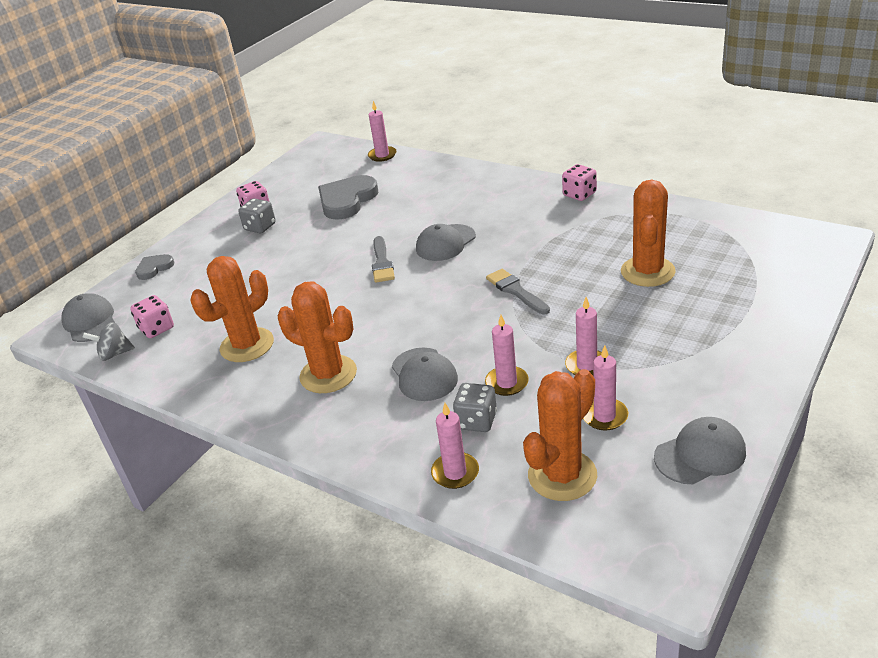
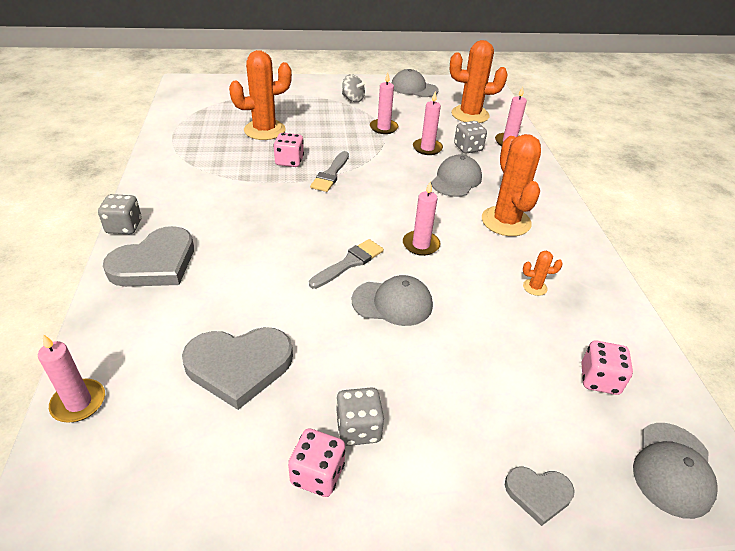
camera: 135 degrees left, 5 degrees up
(114, 354) = (661, 386): grey spinning top -> grey spinning top (353, 99)
(247, 345) = (535, 287): orange cactus -> orange cactus, size x0.43
(445, 243) = (287, 236): grey cap -> grey cap (392, 303)
(473, 185) = (155, 263): none -> grey heart
(531, 178) = (124, 227): none -> grey dice
(579, 194) = (153, 187): pink dice -> pink dice (289, 161)
(604, 416) = (417, 114): pink candle -> pink candle (421, 245)

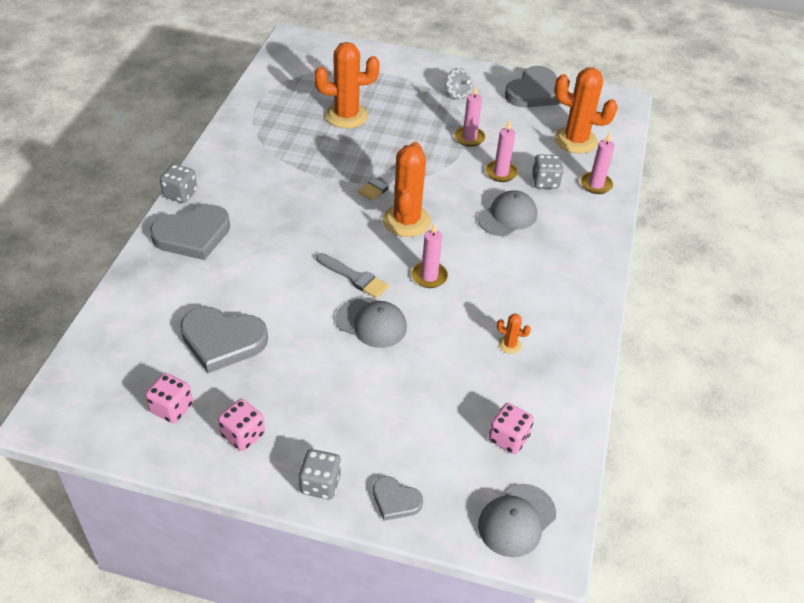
camera: 20 degrees right, 5 degrees up
(78, 402) = (101, 334): pink candle -> none
(289, 161) = (353, 158): pink dice -> pink dice (172, 408)
(349, 263) = (354, 277): grey brush -> grey brush turned 60 degrees clockwise
(358, 428) = (288, 413): grey dice -> grey dice (320, 484)
(414, 88) = (534, 92): grey cap -> grey heart
(506, 221) = (528, 273): orange cactus -> orange cactus (406, 221)

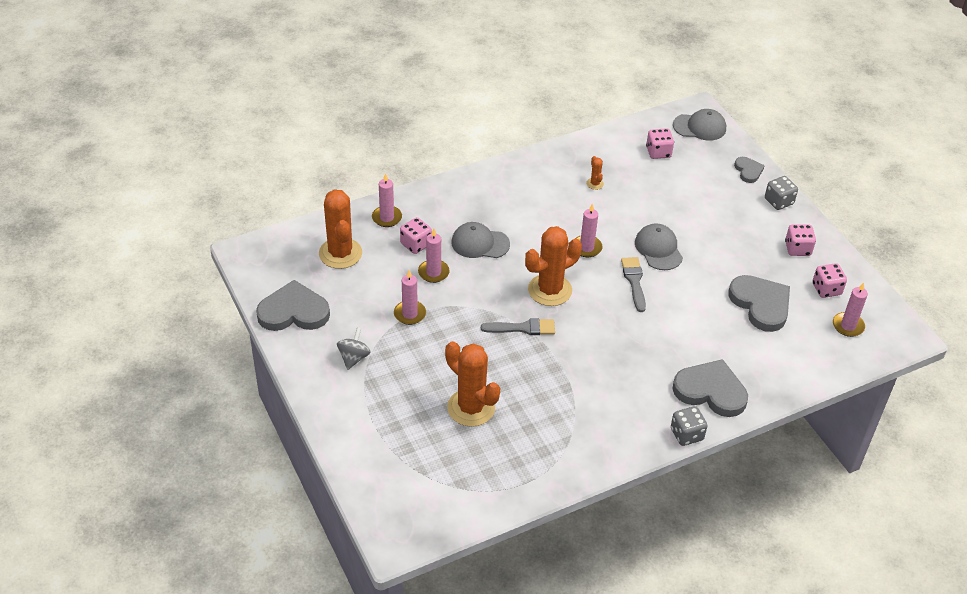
camera: 130 degrees left, 0 degrees up
(117, 382) = (848, 326): none -> pink candle
(545, 182) = (416, 244): grey dice -> pink dice

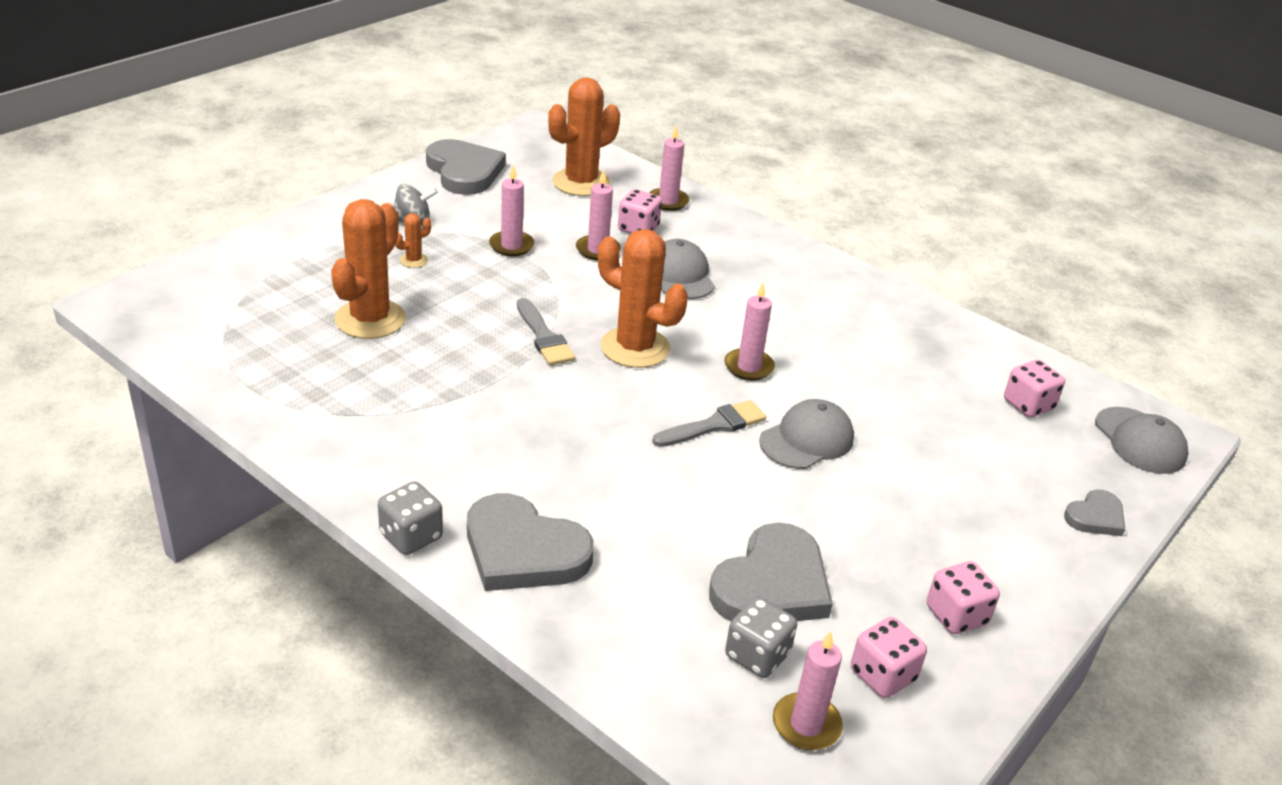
camera: 65 degrees right, 10 degrees down
(595, 184) = (891, 353): orange cactus -> orange cactus (413, 260)
(710, 391) = (523, 550): grey heart -> grey heart turned 120 degrees clockwise
(778, 201) = (1057, 569): grey dice -> grey dice (757, 655)

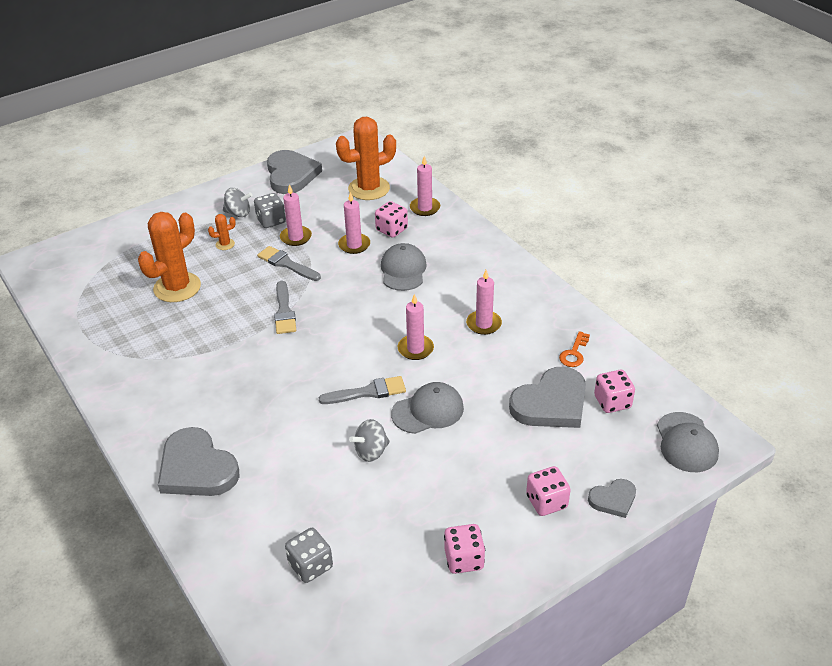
camera: 20 degrees right, 5 degrees up
(411, 536) = (133, 448): grey dice -> grey dice (271, 221)
(516, 278) = (286, 264): none -> grey brush
(635, 348) = (342, 326): orange cactus -> none
(759, 498) = (371, 451): none -> grey spinning top
(772, 584) = (347, 516): grey heart -> grey heart (551, 403)
(806, 725) = (318, 620): pink candle -> pink candle (483, 324)
(882, 675) = (388, 594): pink dice -> pink dice (546, 502)
(950, 353) = (574, 353): none -> orange key

